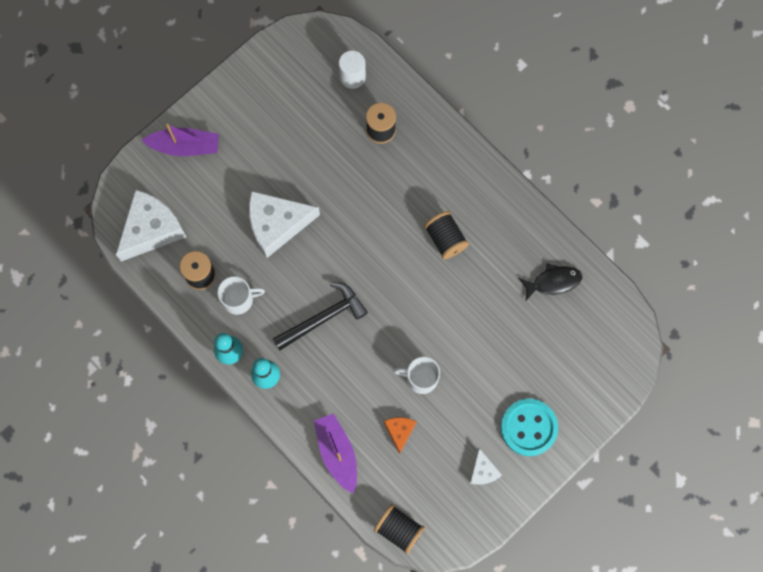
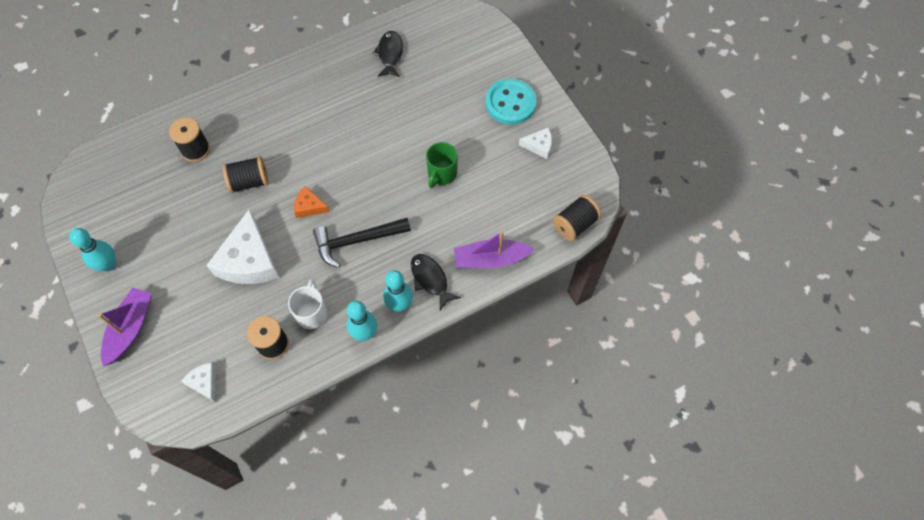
camera: 75 degrees left, 10 degrees down
(151, 229) = (204, 382): white cheese -> white cheese, size x0.49
(240, 102) = (108, 265): none -> turquoise bowling pin
(300, 400) = (430, 279): none -> black fish
(323, 318) = (357, 241): black hammer -> black hammer turned 90 degrees counterclockwise
(352, 77) = (132, 160): white cylinder -> none
(400, 431) = (485, 202): orange cheese -> orange cheese (309, 206)
(420, 378) = (441, 173): white mug -> green mug
(445, 239) = (321, 123): black spool -> black spool (249, 181)

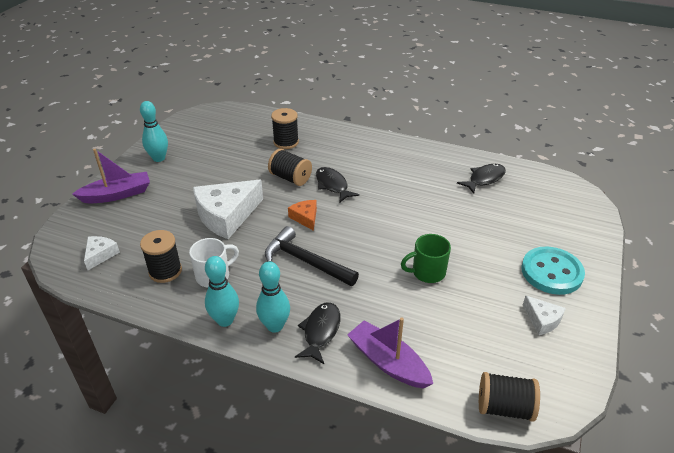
camera: 50 degrees right, 25 degrees down
(290, 159) = (332, 185): none -> black fish

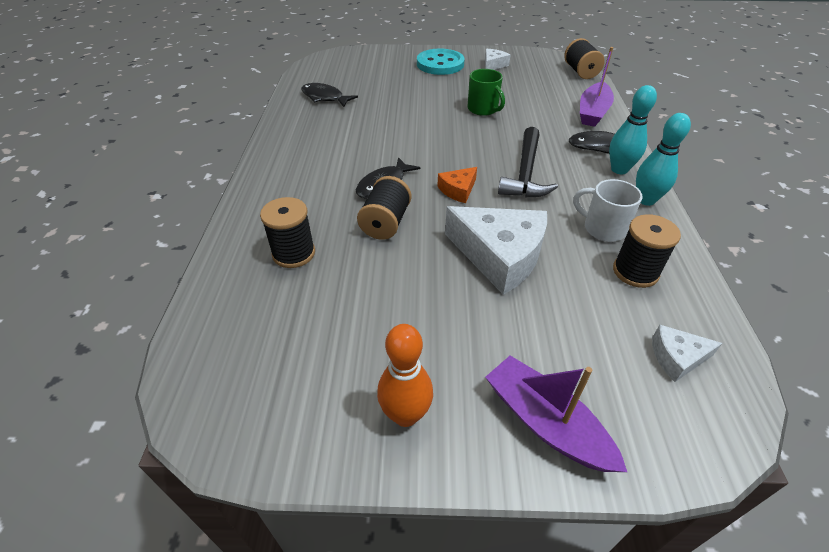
camera: 110 degrees left, 5 degrees up
(159, 158) = (405, 415): turquoise bowling pin -> orange bowling pin

